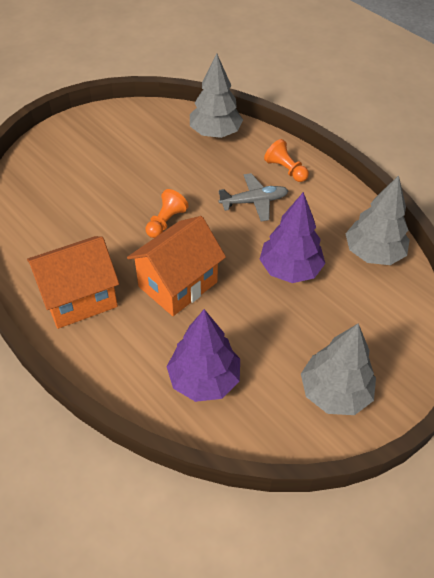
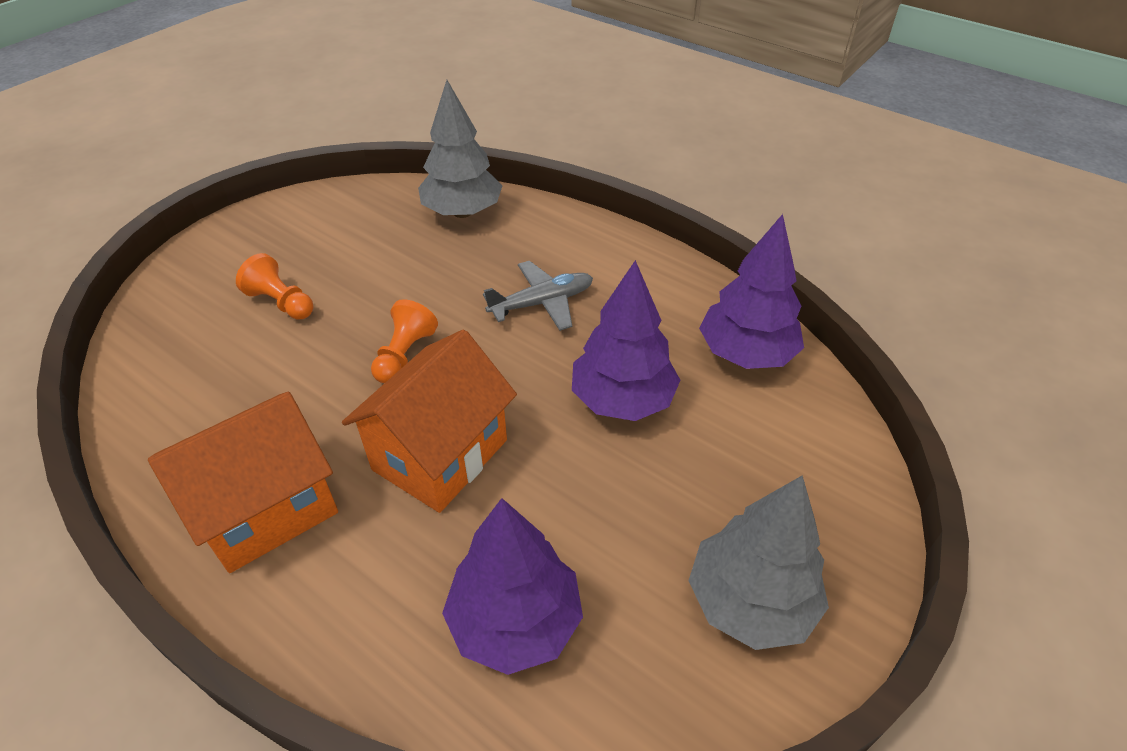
camera: 10 degrees left, 5 degrees down
(285, 170) = (580, 250): orange pawn -> orange pawn (281, 302)
(373, 253) = (746, 353): grey tree -> purple tree

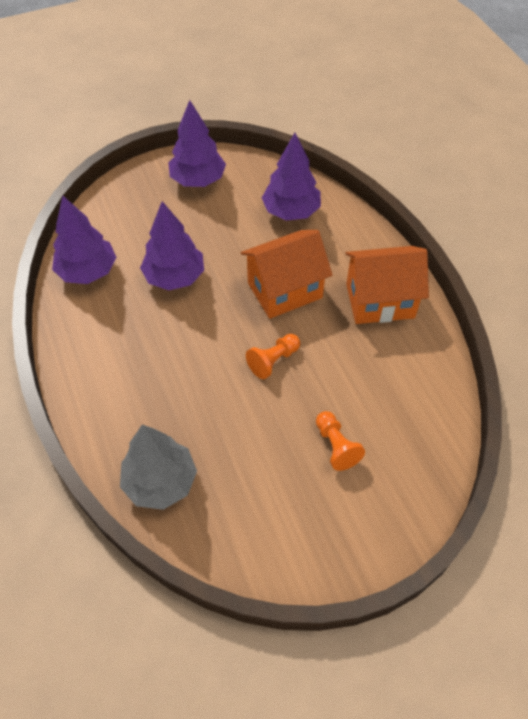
camera: 150 degrees left, 10 degrees up
(542, 303) = (167, 360): grey plane -> none
(750, 601) = (198, 180): grey tree -> purple tree

